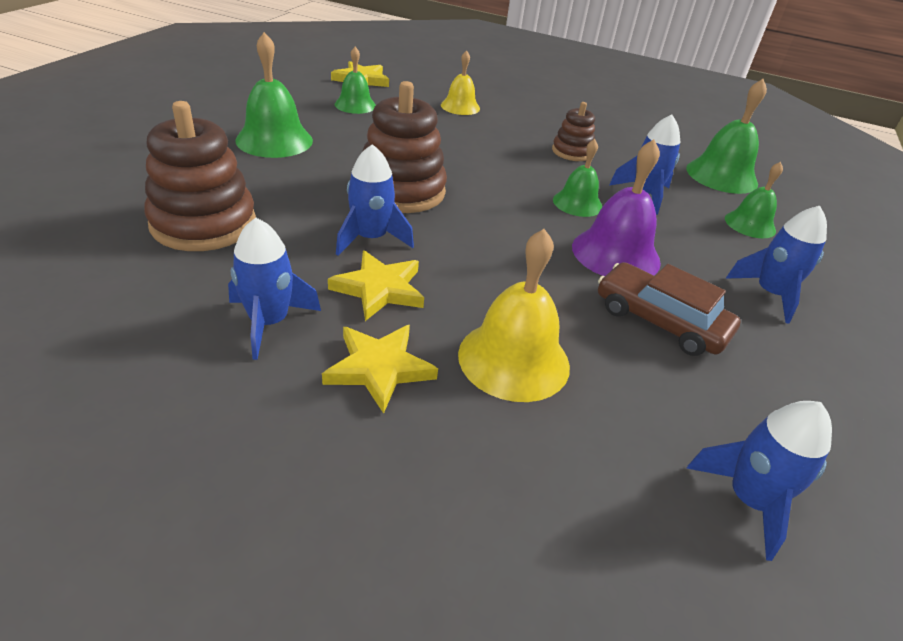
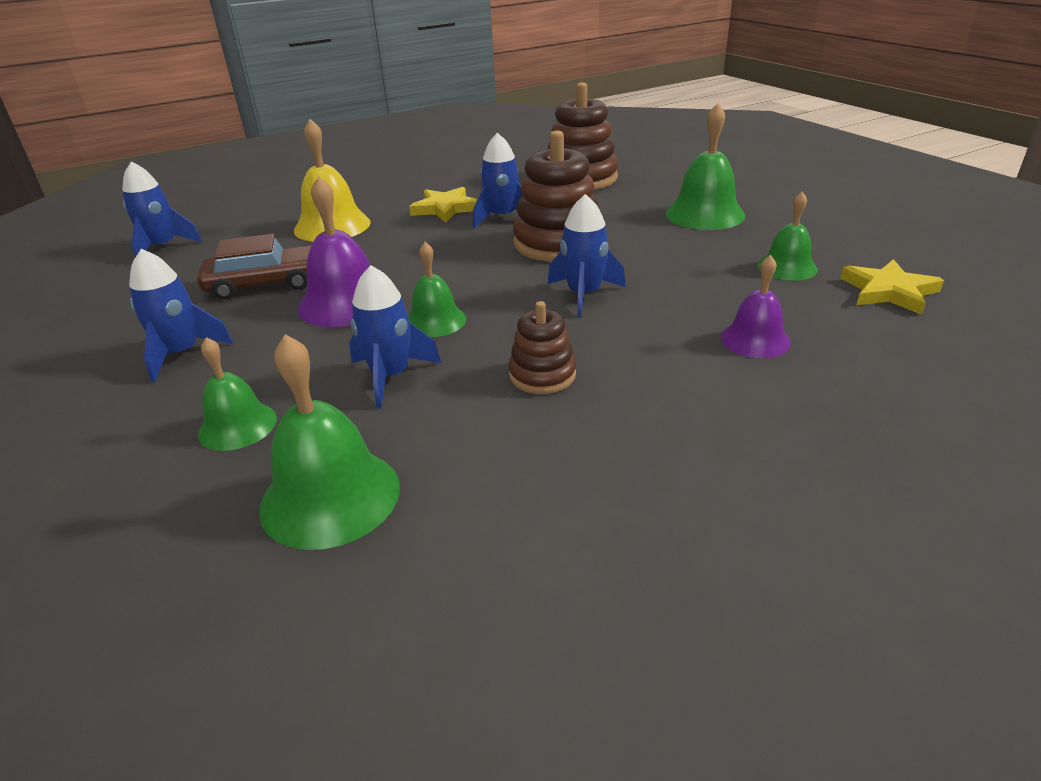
camera: 135 degrees right, 5 degrees down
(269, 322) = (459, 181): blue rocket -> blue rocket (584, 295)
(379, 368) = (386, 195): yellow star -> none
(460, 106) = (755, 339): yellow bell -> purple bell

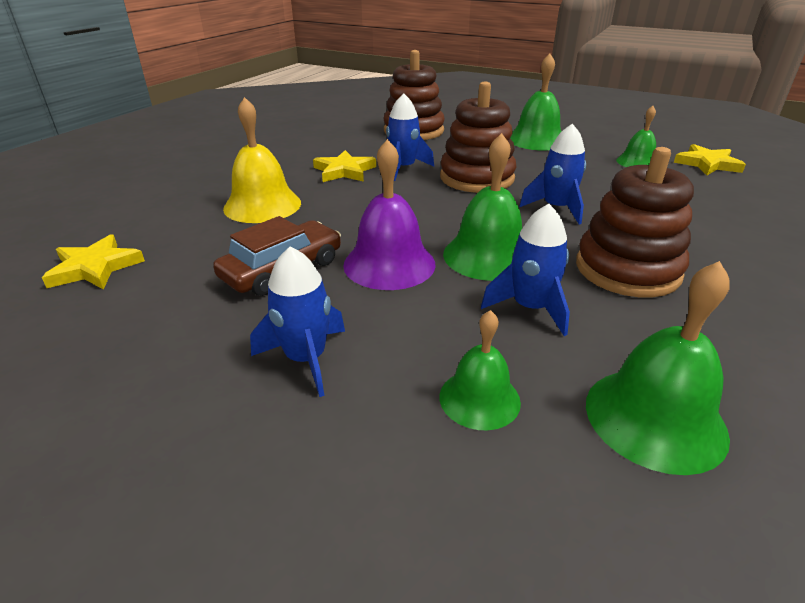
camera: 35 degrees left, 0 degrees up
(162, 247) = (95, 267): blue rocket -> yellow star
(435, 321) = (488, 256): green bell -> green bell, size x1.59
(542, 375) = (627, 269): brown stacking toy -> brown stacking toy, size x1.81
(755, 339) = (697, 208): purple bell -> none

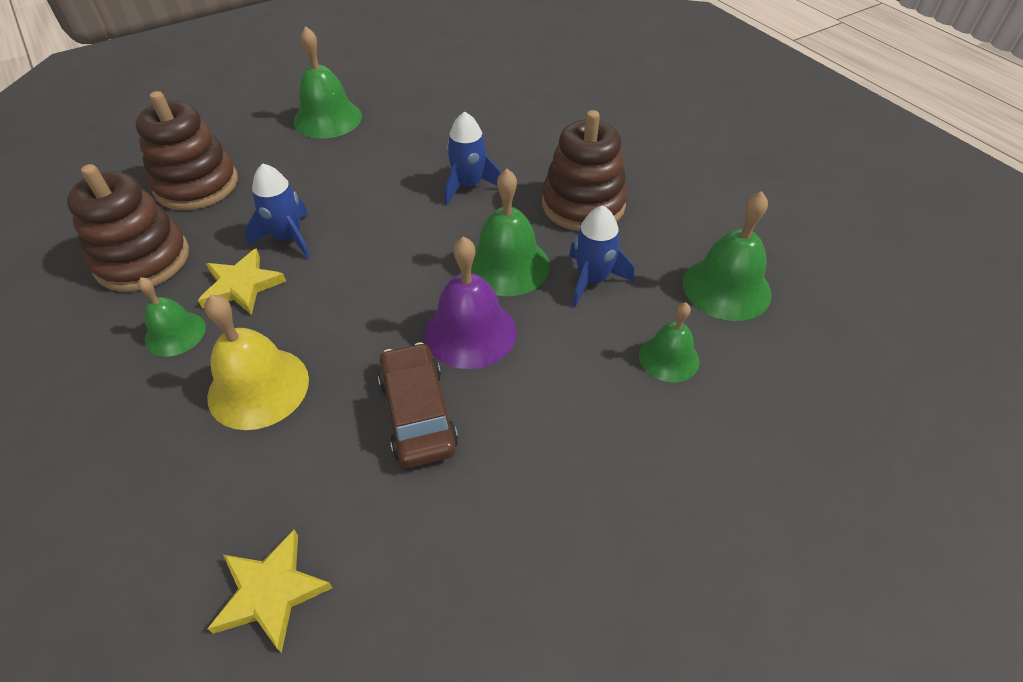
camera: 60 degrees left, 15 degrees up
(306, 358) = (568, 440): blue rocket -> none
(477, 178) = (366, 199): brown stacking toy -> brown stacking toy (142, 260)
(637, 162) = (436, 95): green bell -> green bell (175, 333)
(707, 164) = (476, 66): yellow star -> none

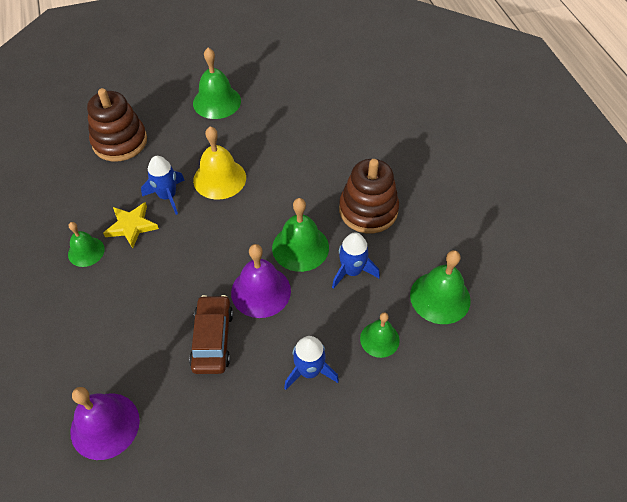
camera: 15 degrees right, 5 degrees up
(142, 260) = (77, 194): brown stacking toy -> none
(258, 387) = (125, 300): yellow bell -> yellow bell (219, 178)
(271, 592) = (105, 425): yellow star -> purple bell
(469, 185) = (295, 178): blue rocket -> blue rocket (309, 371)

